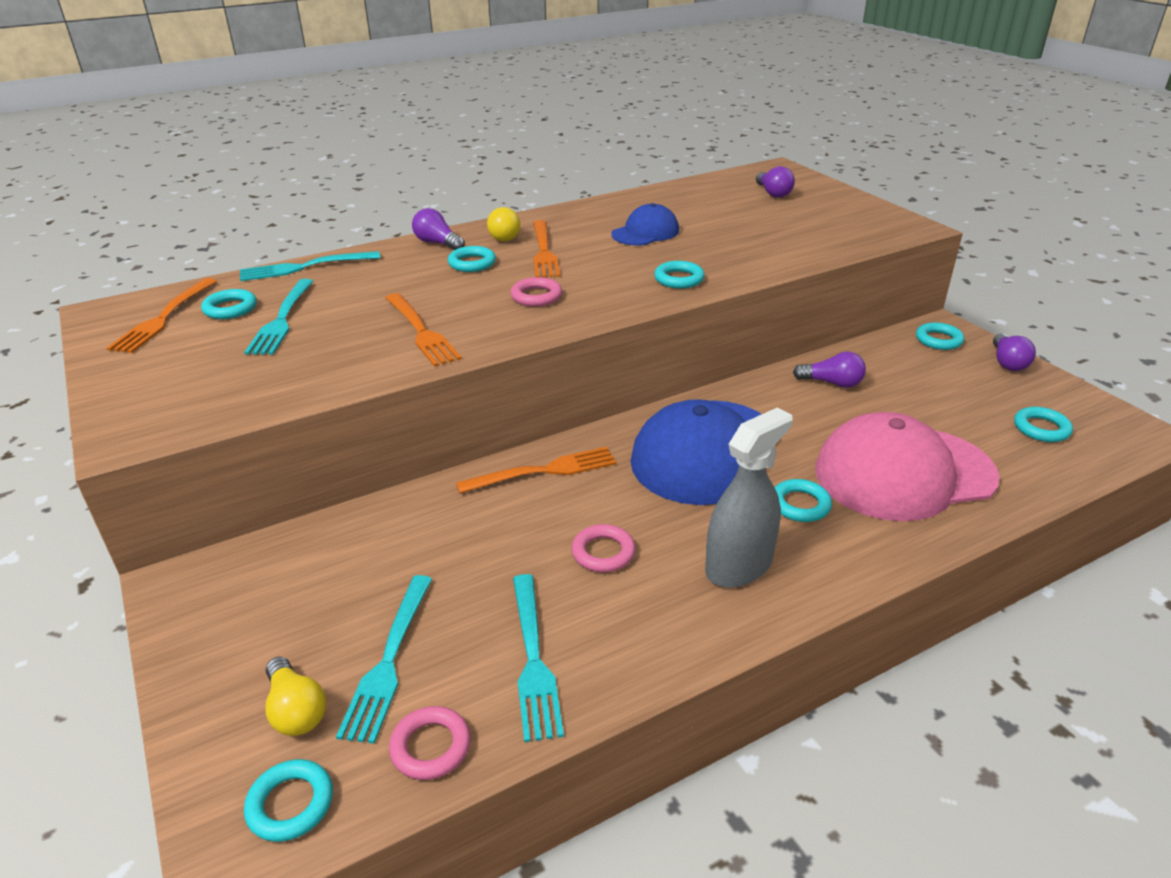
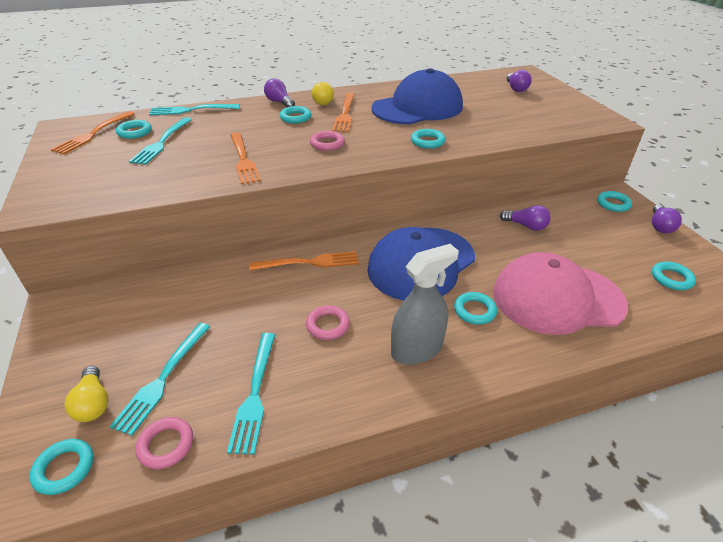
camera: 10 degrees right, 5 degrees up
(645, 232) = (417, 107): blue cap -> blue cap, size x1.92

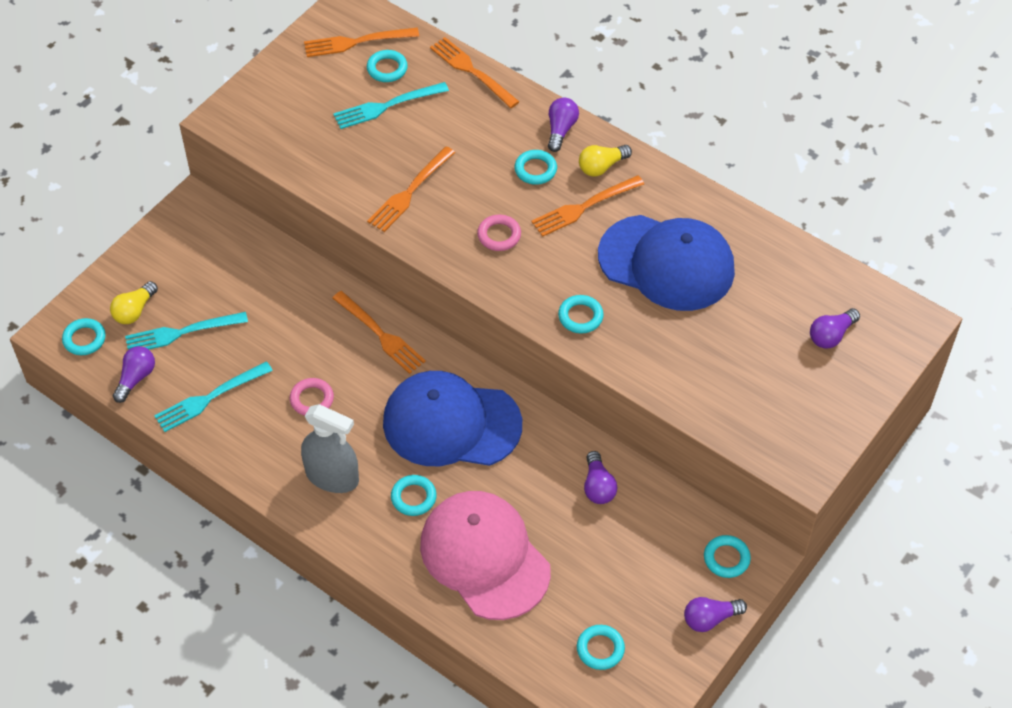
camera: 55 degrees right, 15 degrees up
(166, 445) = (136, 378): pink ring -> purple light bulb
(191, 110) = (472, 71): turquoise fork -> orange fork

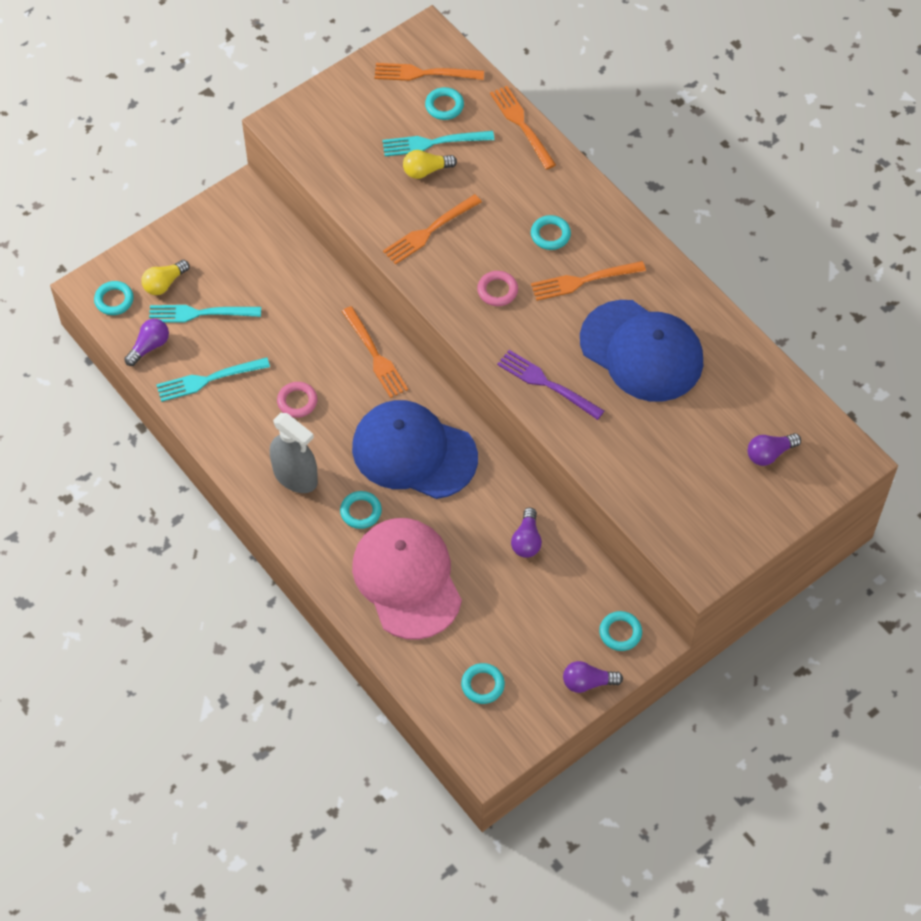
camera: 15 degrees right, 5 degrees up
(561, 130) = (586, 201): purple light bulb -> none
(580, 316) = (547, 384): turquoise ring -> purple fork
(601, 167) = (612, 245): yellow light bulb -> yellow light bulb (426, 170)

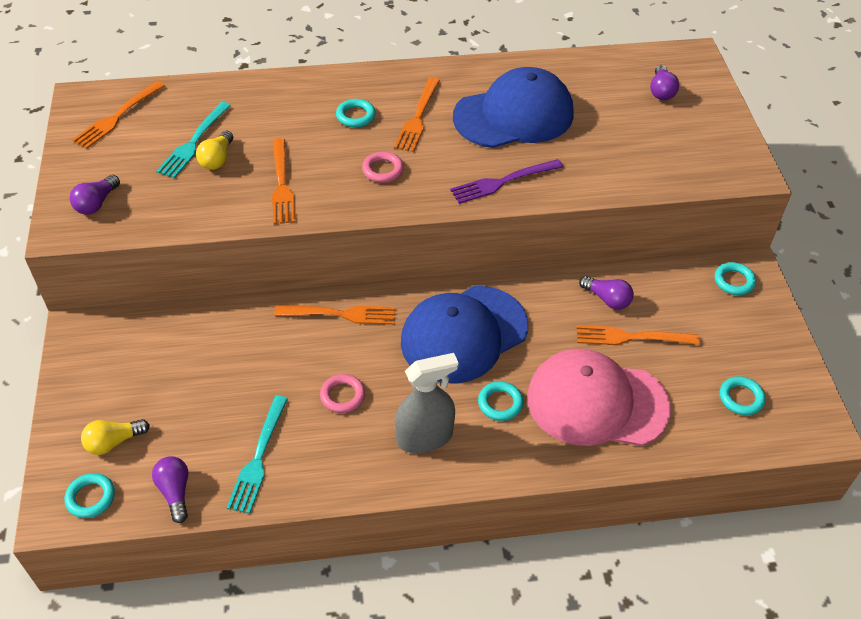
camera: 60 degrees left, 10 degrees down
(164, 283) = (114, 442): yellow light bulb -> yellow light bulb turned 75 degrees clockwise
(200, 313) = (176, 428): turquoise fork -> none
(444, 106) = (164, 119): turquoise ring -> none
(521, 125) = (232, 85): orange fork -> orange fork (632, 337)
(588, 682) = (773, 324): purple light bulb -> purple light bulb (96, 203)

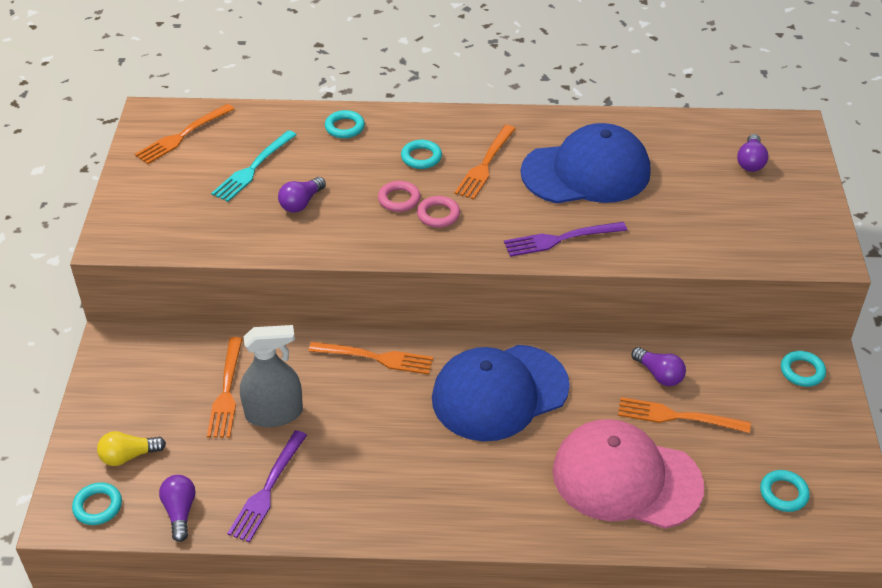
camera: 10 degrees right, 5 degrees down
(96, 203) = (148, 219): purple light bulb -> purple light bulb (301, 203)
(217, 159) = (273, 187): yellow light bulb -> none
(258, 457) = (268, 489): turquoise fork -> purple fork
(282, 184) = (333, 219): orange fork -> orange fork (227, 391)
(342, 396) = (363, 439): pink ring -> pink ring (399, 199)
(424, 437) = (439, 490): grey spray bottle -> grey spray bottle (274, 413)
(500, 403) = (524, 467): turquoise ring -> turquoise ring (344, 127)

